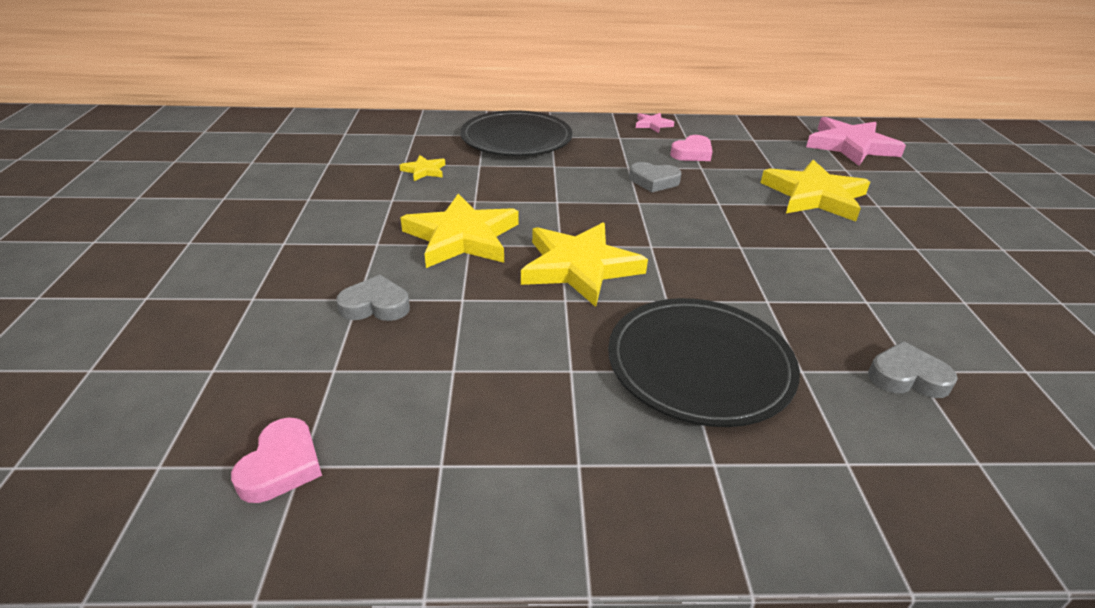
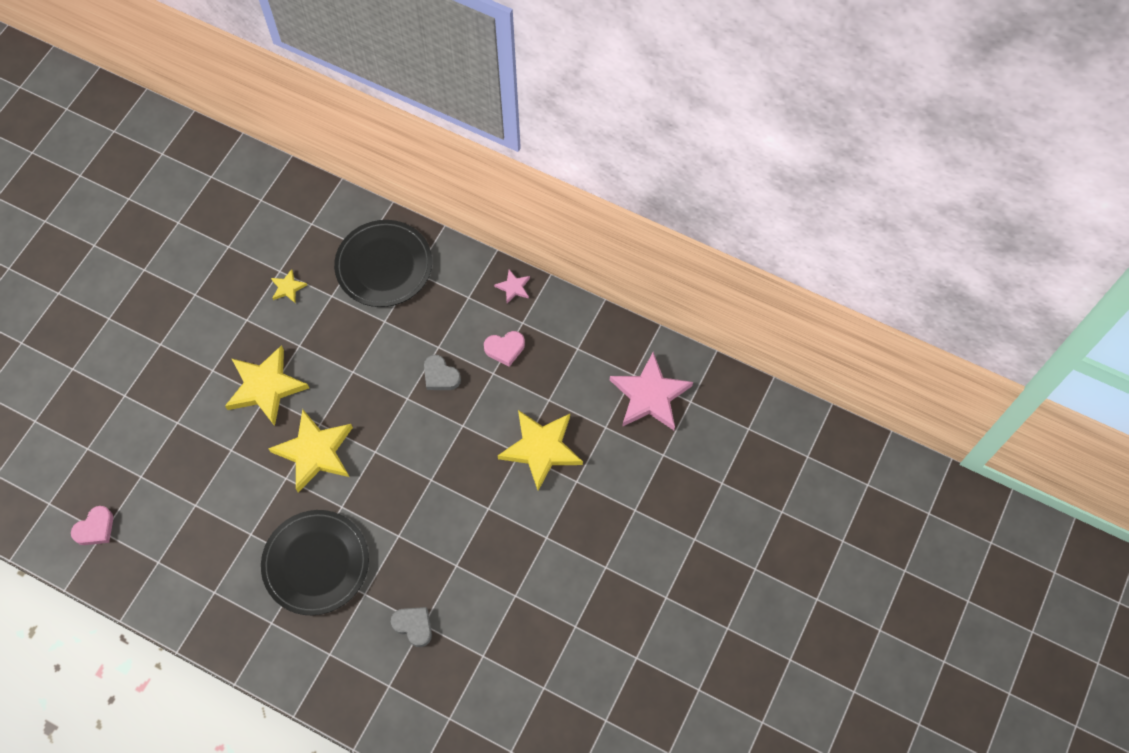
camera: 30 degrees right, 30 degrees up
(375, 305) = (183, 433): grey heart -> none

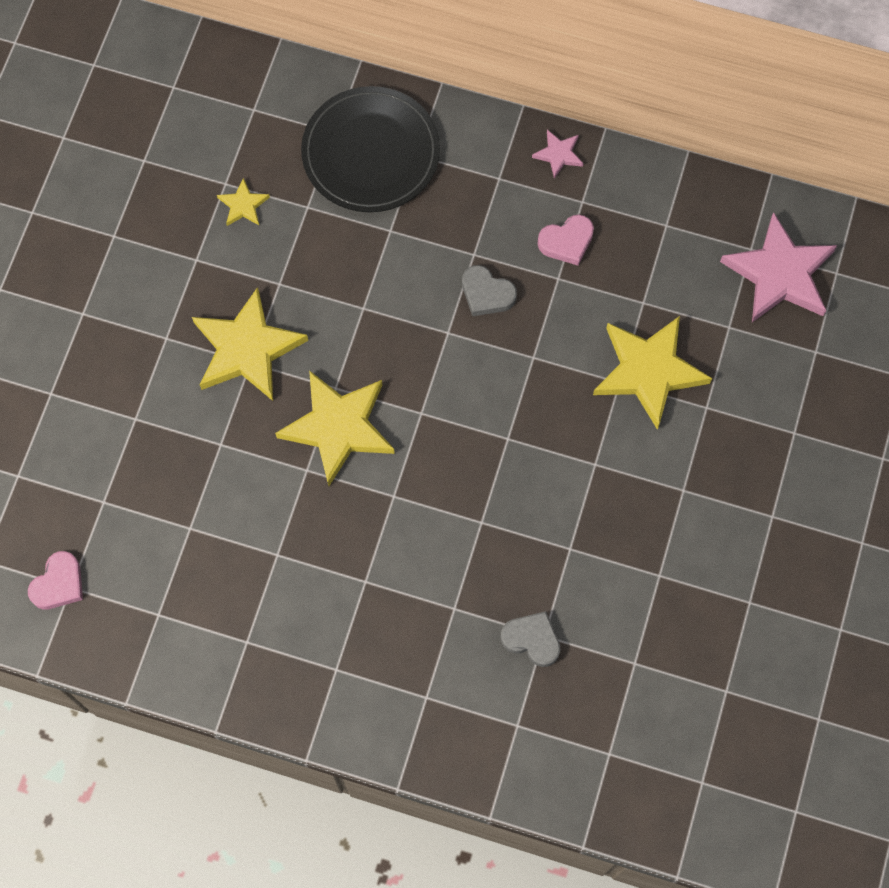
camera: 10 degrees left, 5 degrees up
(316, 563) = (378, 579): black plate -> none

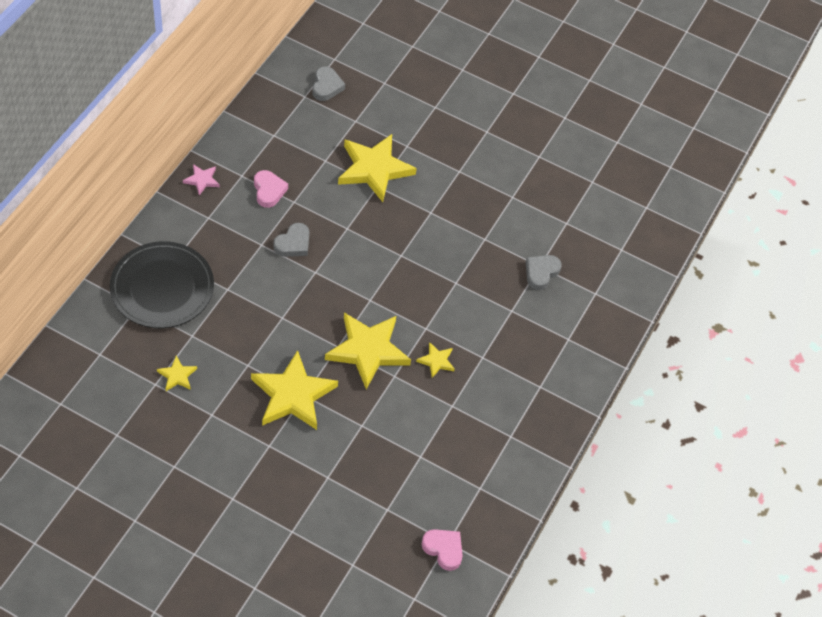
camera: 85 degrees left, 15 degrees down
(343, 520) = (436, 361): none -> yellow star
(780, 274) = (326, 86): pink star -> grey heart

